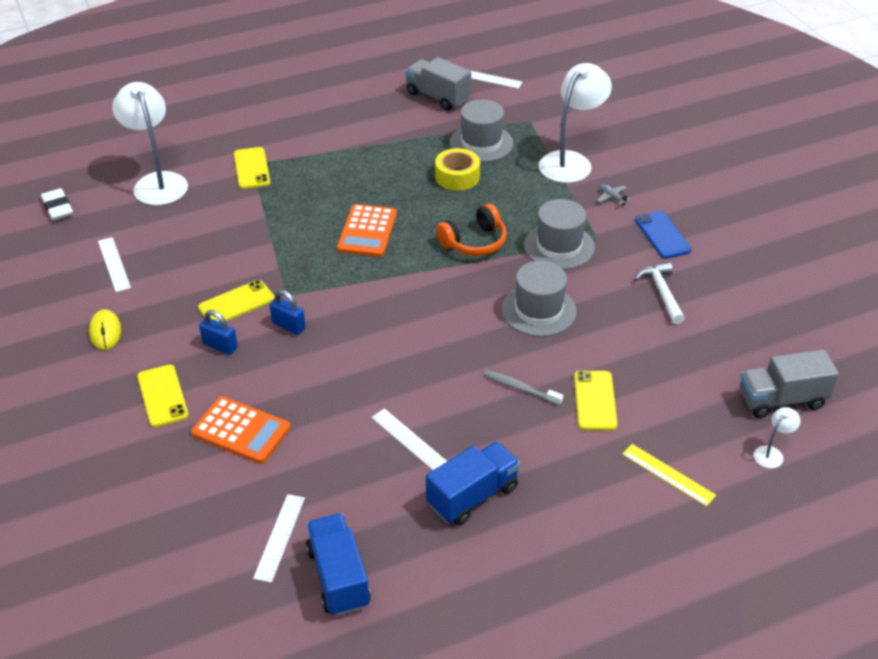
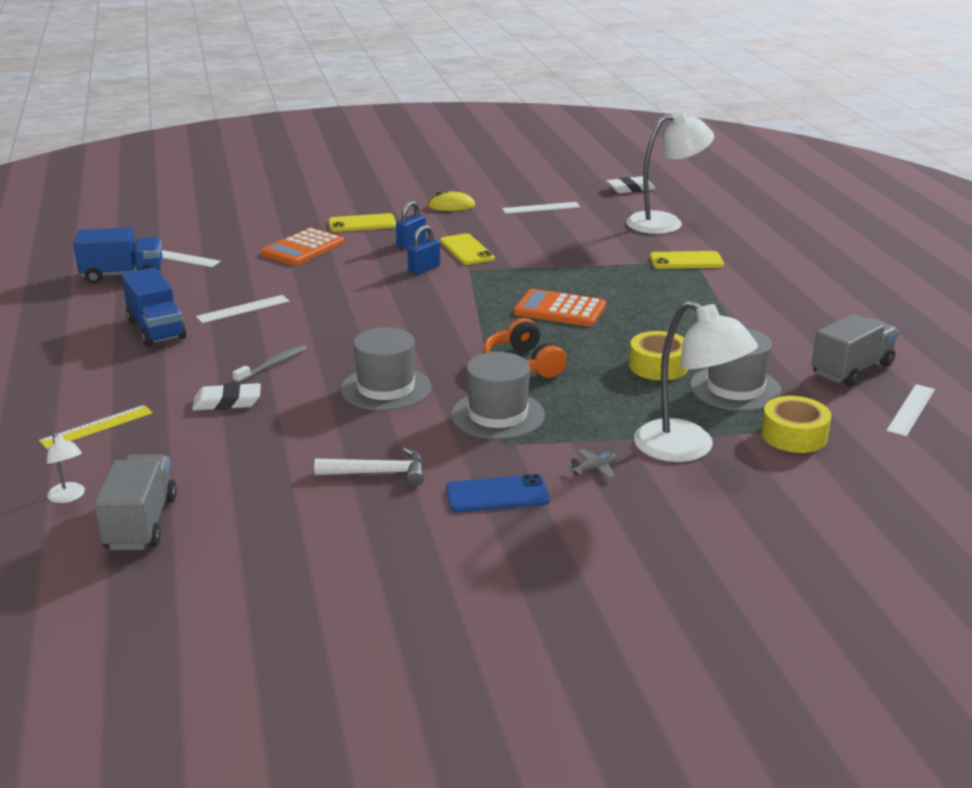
camera: 100 degrees right, 15 degrees down
(537, 121) = (794, 435): none -> yellow tape
(595, 400) = (227, 402): yellow phone -> white eraser

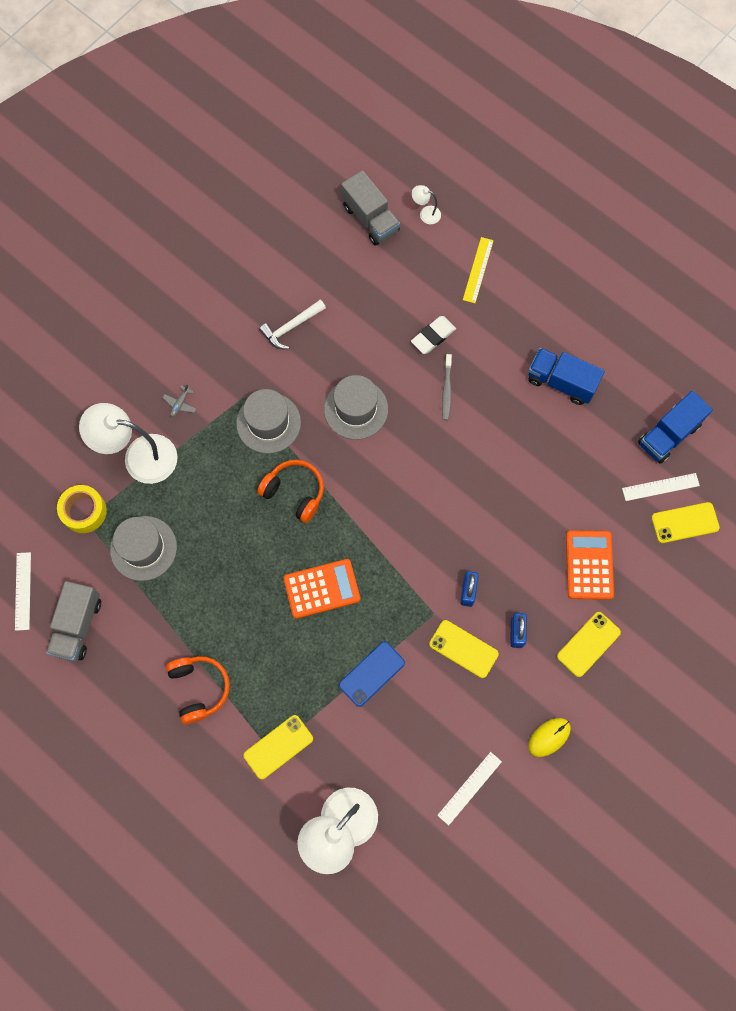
camera: 145 degrees right, 45 degrees up
(194, 240) = (685, 522): none -> yellow phone
(243, 309) = (535, 444): white ruler -> none
(497, 495) = (216, 348): blue phone -> blue phone (371, 674)
(630, 189) = (422, 901): white eraser -> none
(658, 366) = (207, 547): yellow tape -> none
(739, 303) = (199, 688): none -> orange headphones

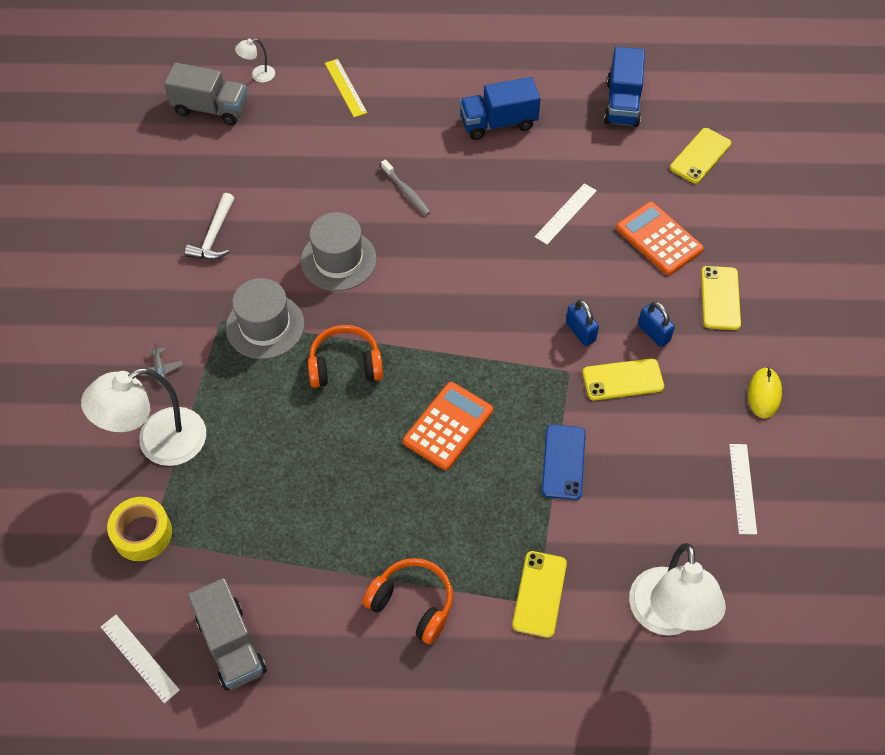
camera: 40 degrees left, 15 degrees down
(143, 548) = (237, 521): grey hat -> none
(433, 336) = (354, 160): white eraser -> none
(660, 487) = (655, 144): white ruler -> white ruler (566, 213)

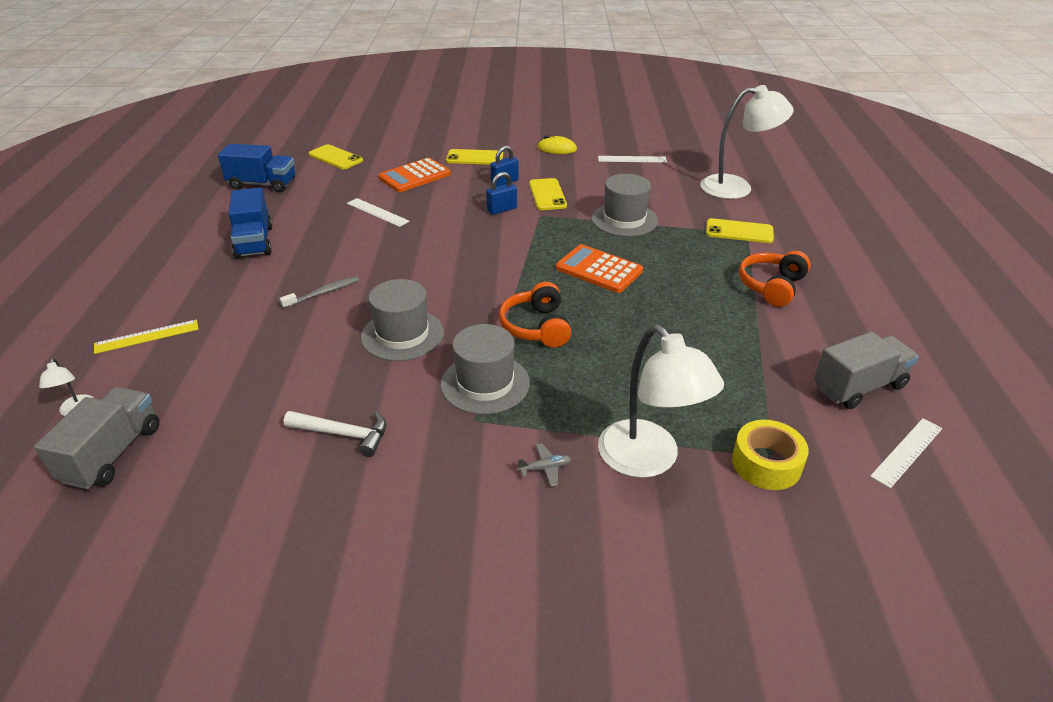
camera: 90 degrees left, 20 degrees down
(563, 462) = (624, 219): blue phone -> grey hat

